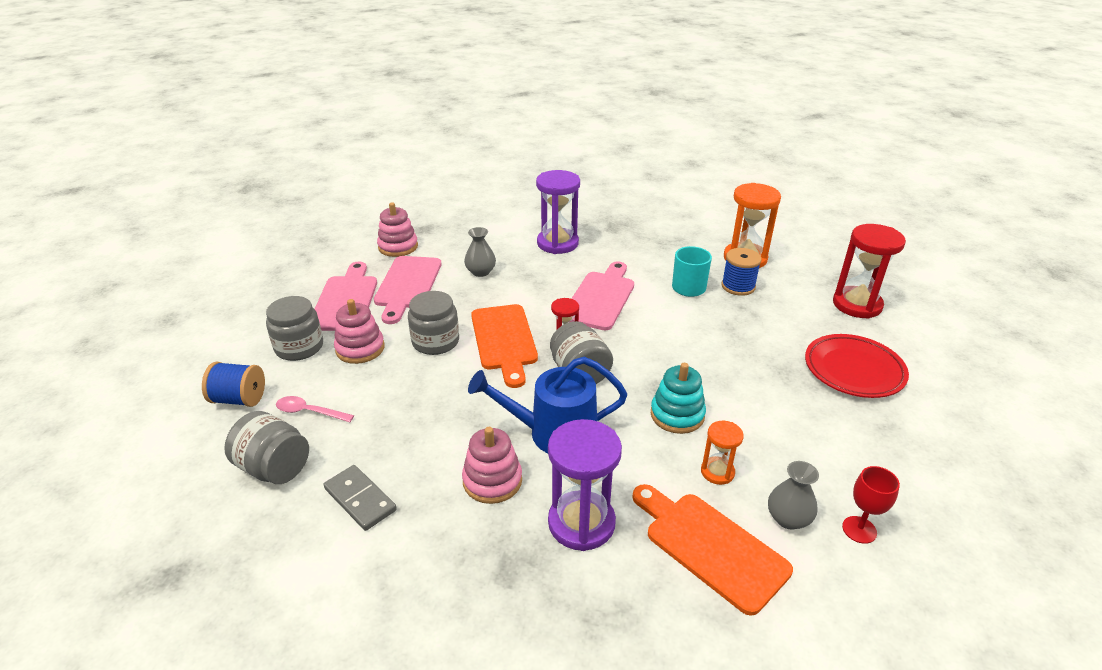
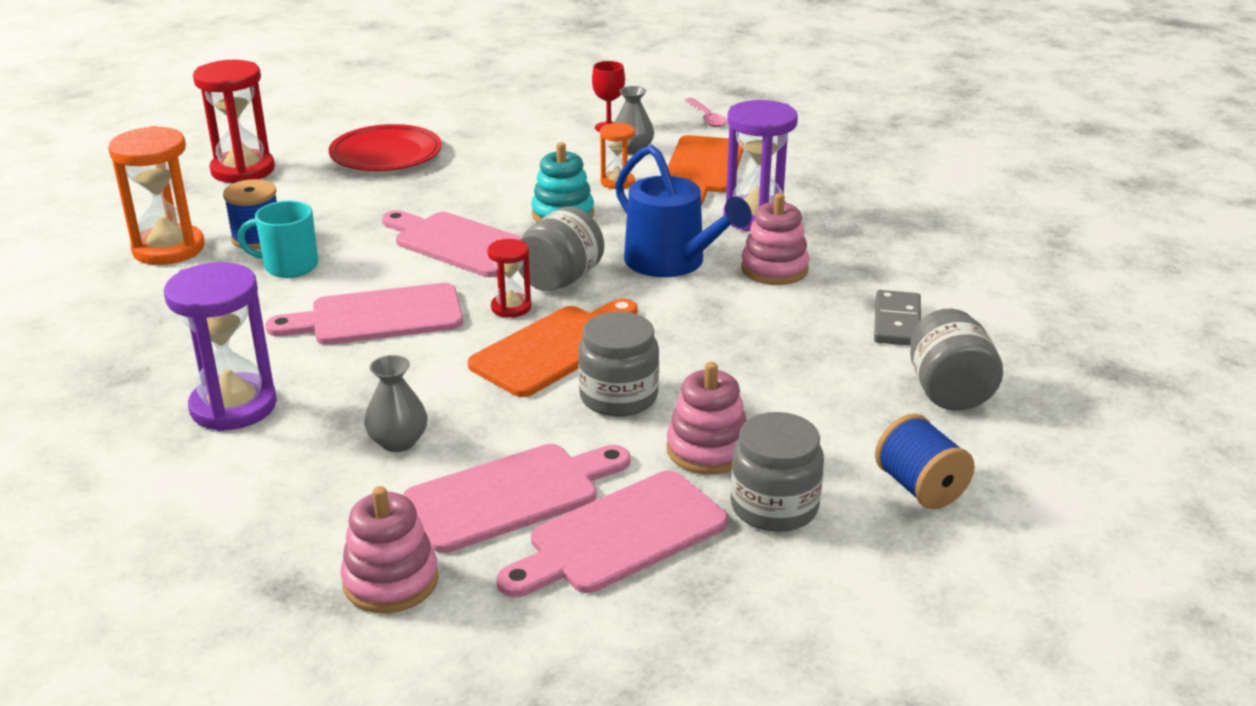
camera: 125 degrees left, 5 degrees down
(309, 412) = (856, 419): pink spoon -> pink spoon (707, 118)
(668, 353) = (459, 243): none -> pink cutting board

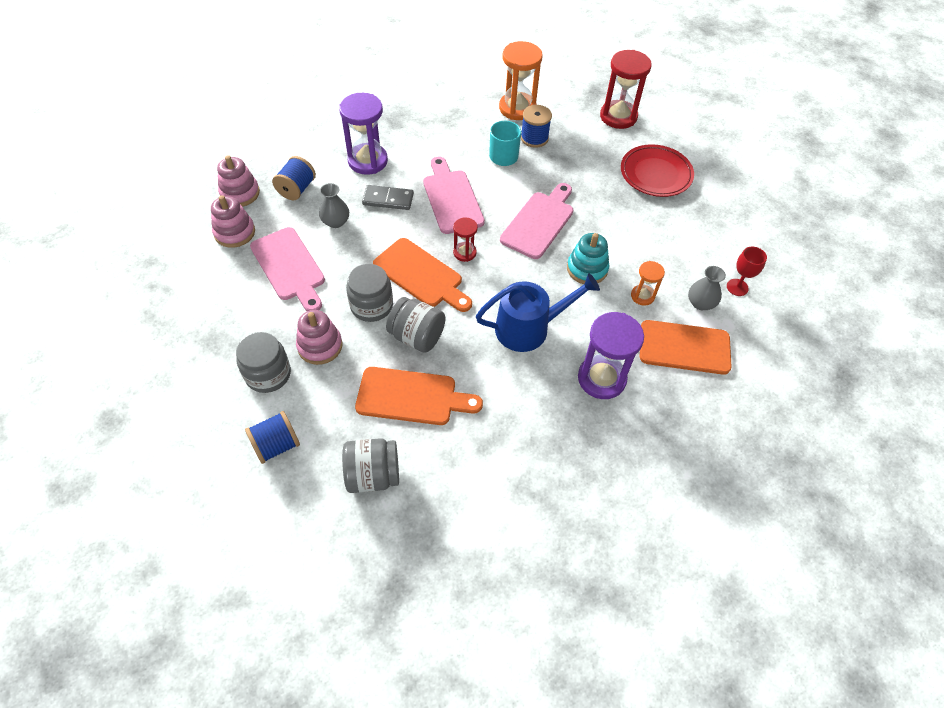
camera: 85 degrees right, 25 degrees up
(281, 497) = (297, 189): none -> blue spool
(560, 279) = (499, 273): grey jar -> grey jar (417, 336)
(619, 536) = (253, 310): pink cutting board -> none
(671, 262) = (528, 328): blue watering can -> blue watering can turned 150 degrees counterclockwise
(707, 118) = (777, 350): pink spoon -> none
(774, 269) = (525, 386): pink stacking toy -> pink stacking toy (240, 193)
(804, 358) = (412, 397): none -> orange cutting board
(897, 322) = (457, 455): grey domino -> grey domino (388, 199)

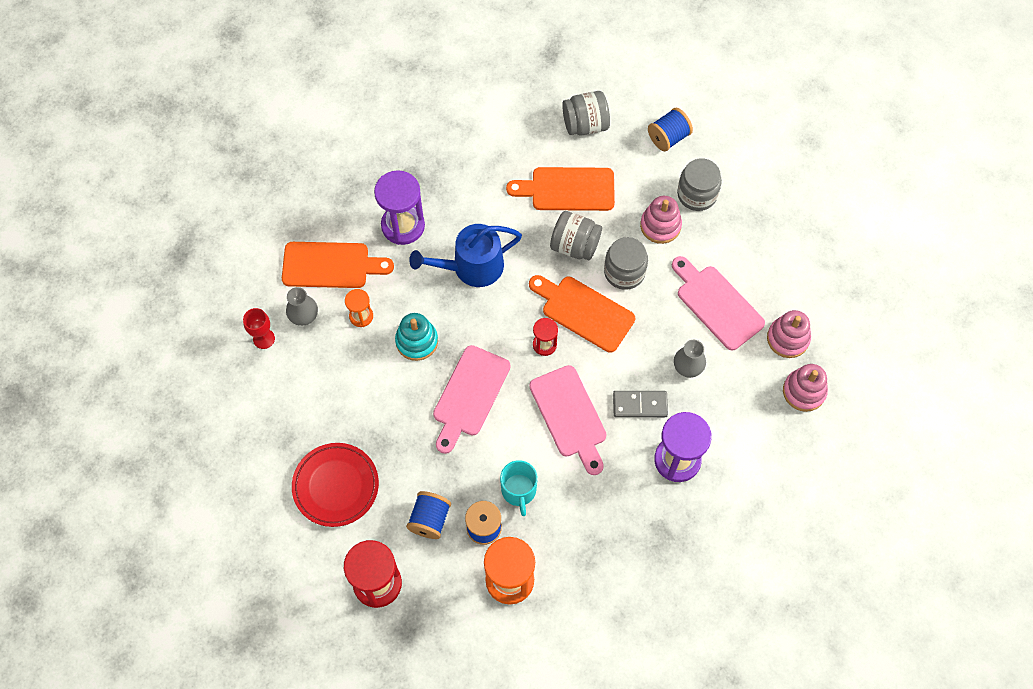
camera: 175 degrees right, 10 degrees up
(297, 189) = (744, 406): blue spool -> blue spool (430, 519)

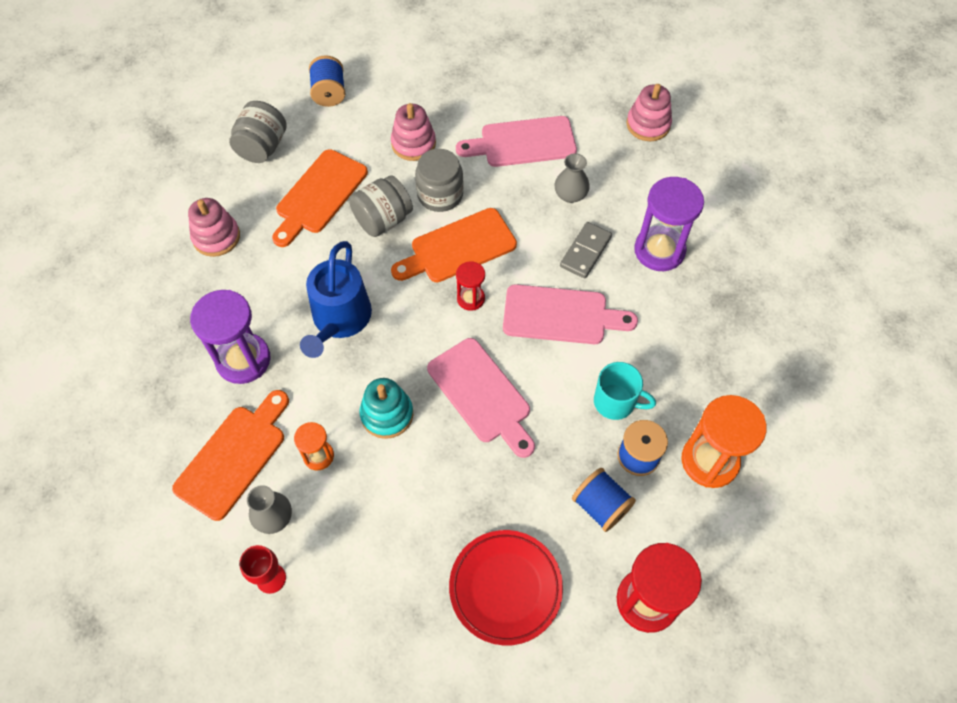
camera: 60 degrees left, 5 degrees down
(697, 194) = (403, 102): grey jar -> none
(788, 338) = (590, 110): pink stacking toy -> pink stacking toy (216, 237)

